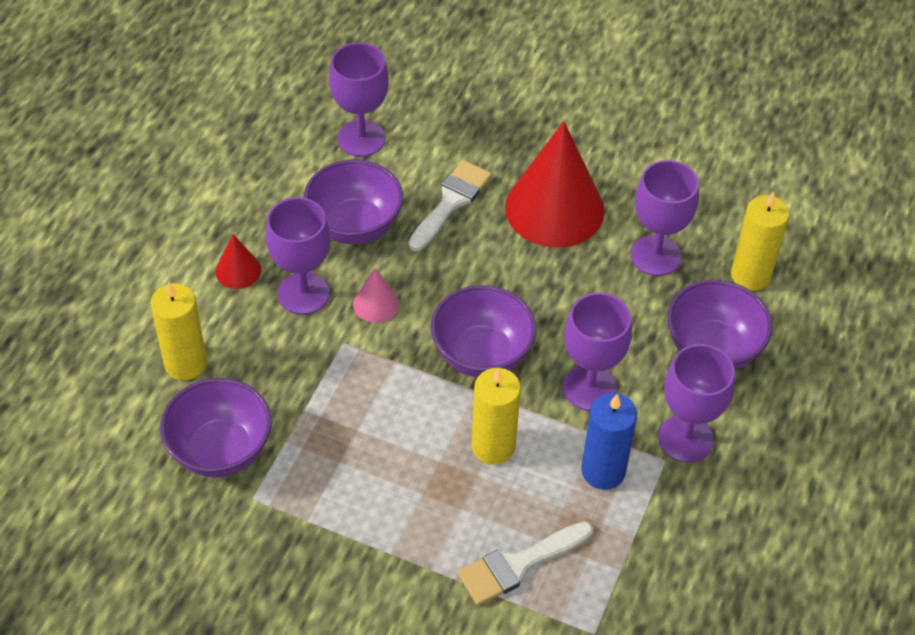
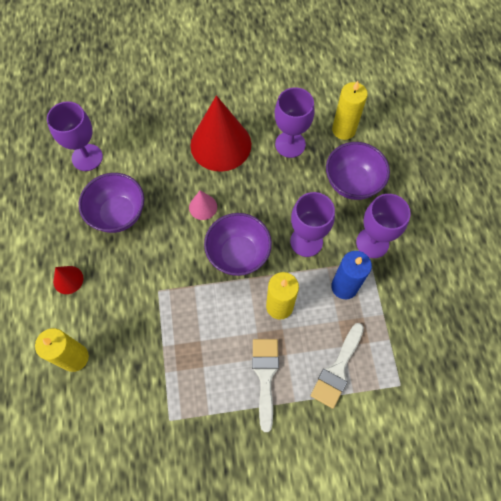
camera: 30 degrees left, 15 degrees up
(221, 450) = (131, 401): purple bowl -> none
(303, 293) = (115, 273): purple goblet -> none
(376, 304) = (161, 256): pink cone -> pink cone (203, 207)
(451, 202) = (162, 170): white brush -> white brush (265, 376)

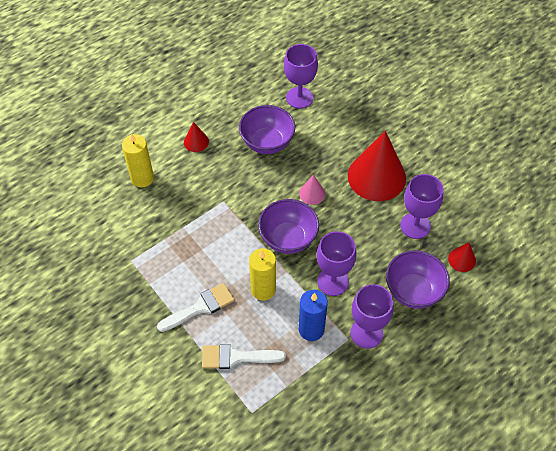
camera: 60 degrees right, 10 degrees down
(343, 130) = (462, 259): yellow candle -> red cone

